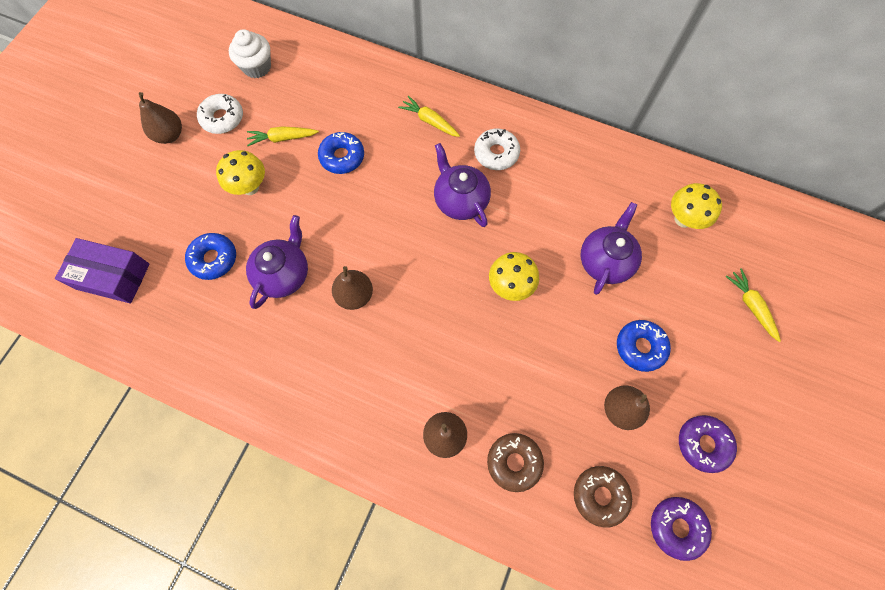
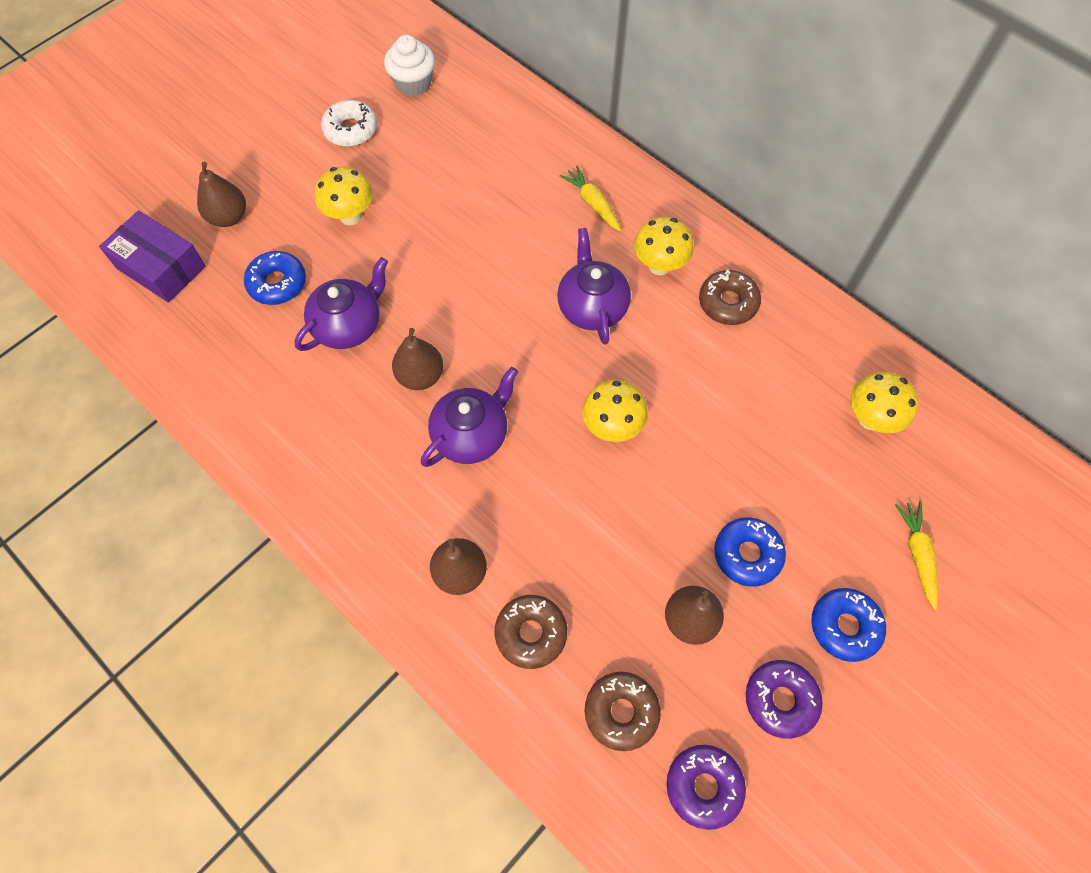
camera: 20 degrees right, 5 degrees down
(170, 135) = (284, 131): brown pear -> brown pear (228, 217)
(283, 138) = (410, 172): yellow carrot -> none
(342, 157) = (470, 214): blue donut -> blue donut (844, 626)
(496, 153) = (659, 265): white donut -> yellow mushroom
(555, 166) = (728, 303): none -> brown donut
(605, 261) = (745, 436): purple teapot -> purple teapot (471, 434)

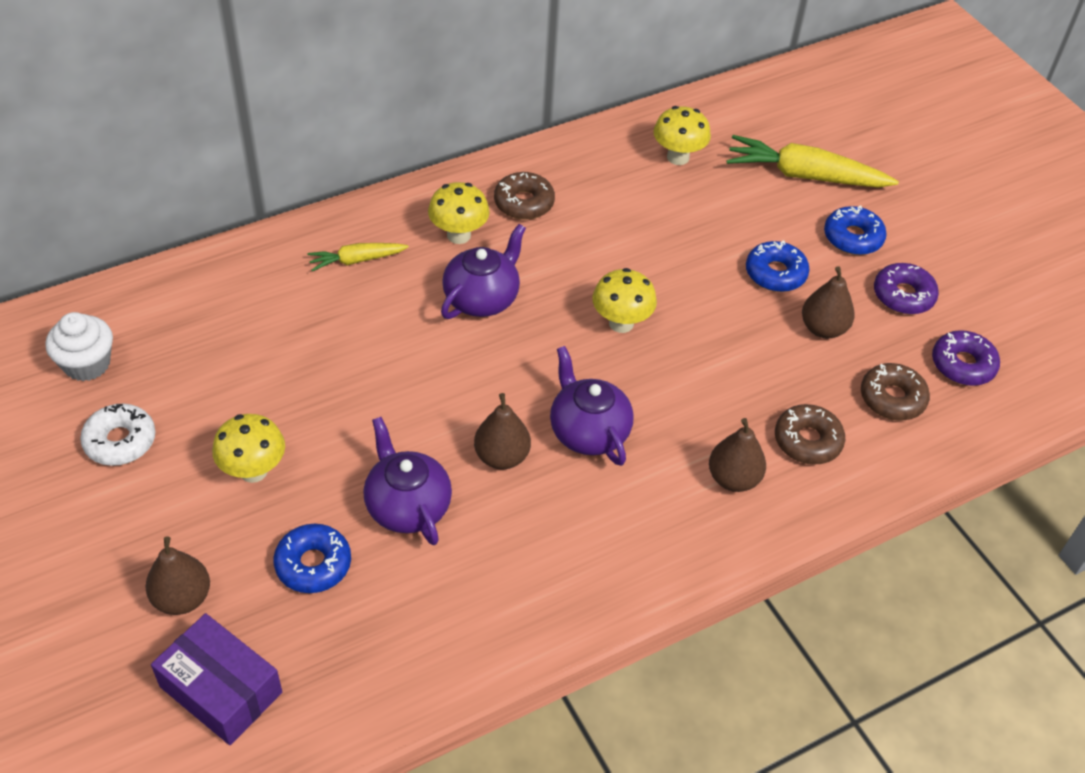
camera: 75 degrees left, 15 degrees down
(161, 267) = (221, 690): purple box -> purple box turned 75 degrees clockwise
(592, 307) = (482, 298): purple teapot -> purple teapot turned 120 degrees clockwise
(917, 554) = (805, 176): yellow carrot -> yellow carrot, size x1.83

